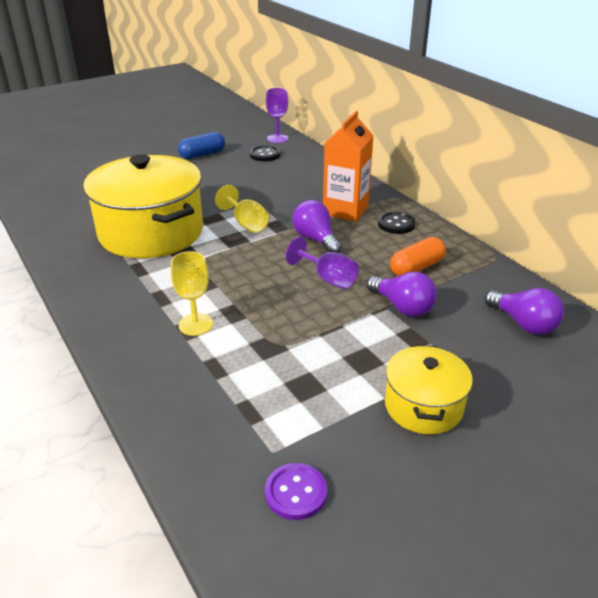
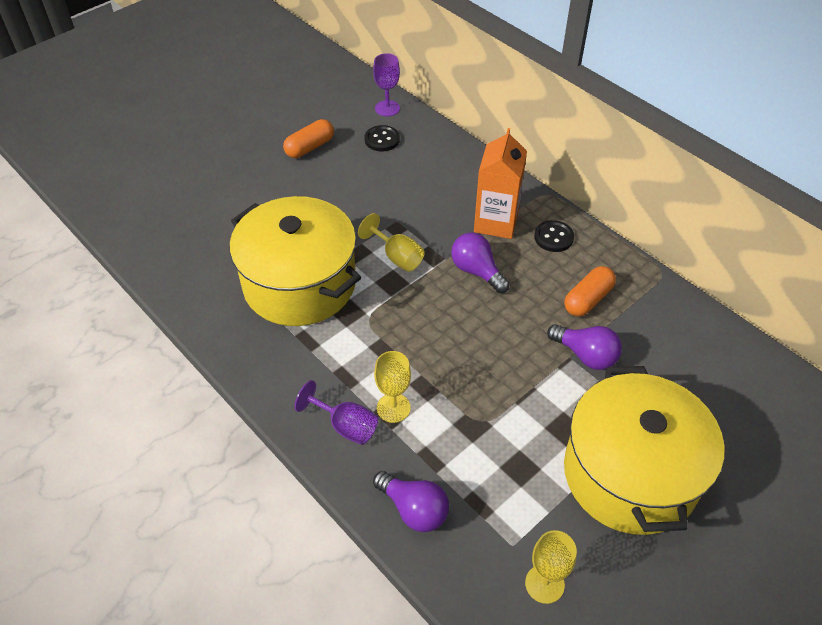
camera: 10 degrees left, 15 degrees up
(202, 154) = (310, 147): blue capsule -> orange capsule
(296, 493) = (544, 584): purple button -> yellow goblet
(328, 278) = (504, 327): purple goblet -> purple goblet (345, 426)
(423, 406) = (630, 474): yellow pot -> yellow pot, size x1.91
(523, 323) = (701, 360): purple light bulb -> purple light bulb (414, 509)

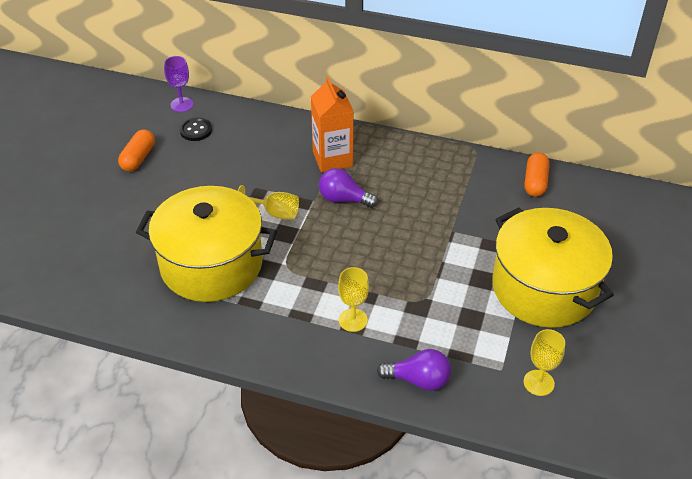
camera: 30 degrees left, 5 degrees down
(345, 426) = (327, 349): purple goblet -> none
(553, 237) = (382, 153): black button -> none
(585, 355) = (462, 225): purple light bulb -> none
(588, 299) = (437, 187): orange capsule -> orange capsule (535, 182)

